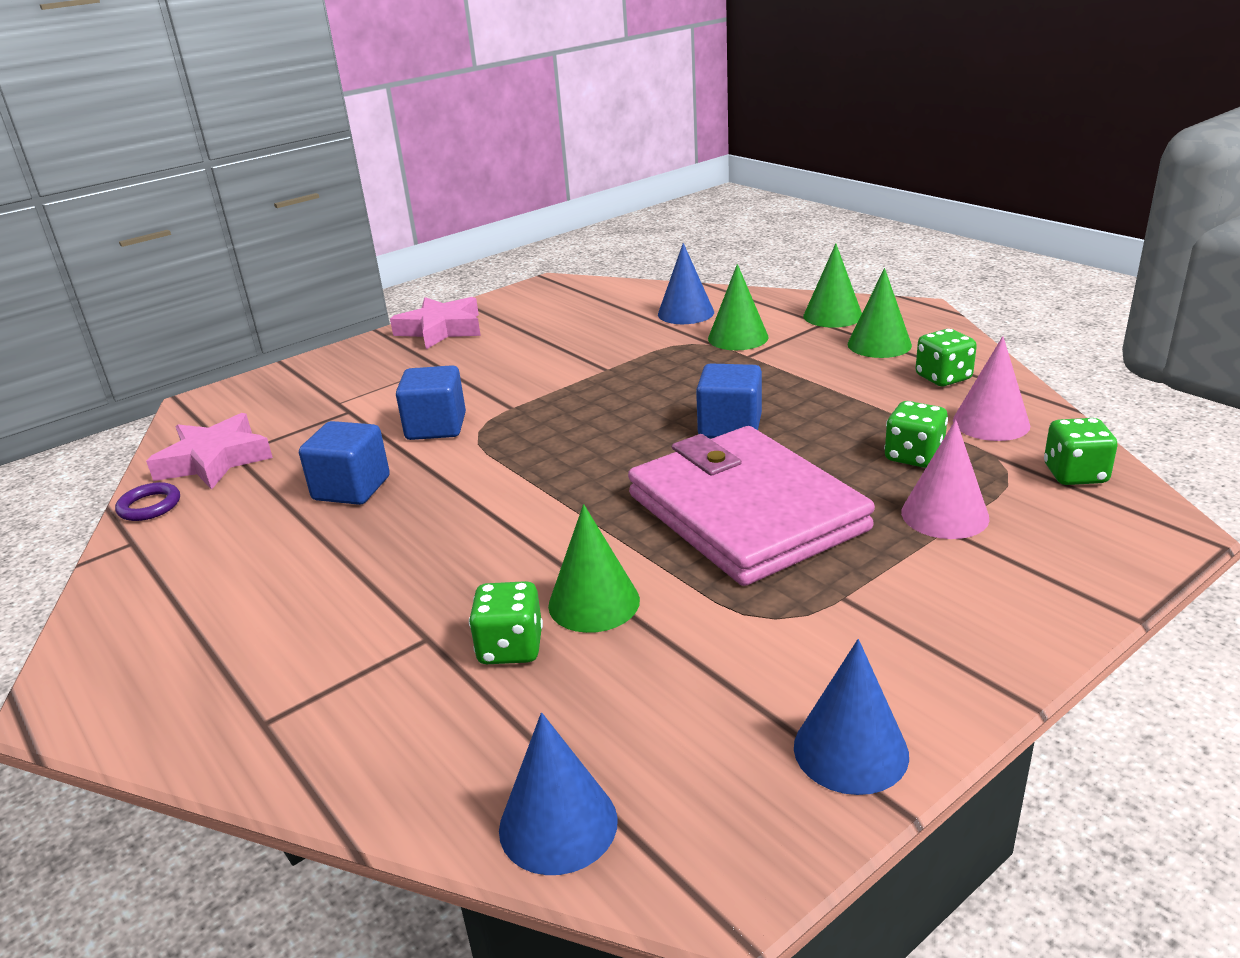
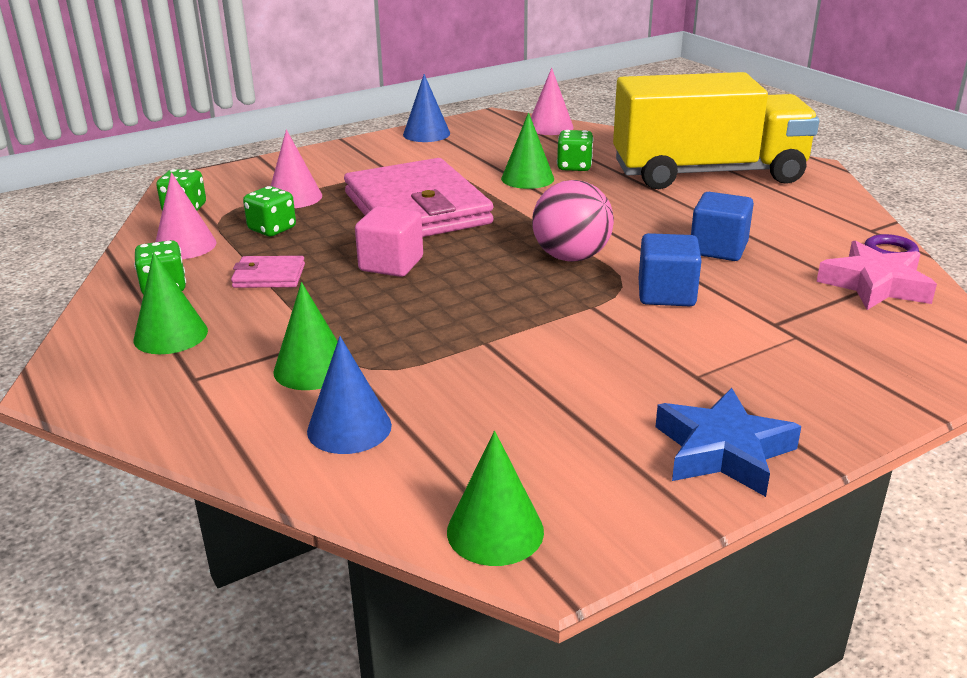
camera: 175 degrees left, 0 degrees up
(273, 653) = (708, 173): none -> yellow truck
(441, 329) = (723, 451): pink star -> blue star
(528, 458) = (571, 257): none -> pink ball
(558, 824) = (550, 127): blue cone -> pink cone
(730, 427) = (391, 264): blue cube -> pink cube
(832, 316) = (168, 389): green cone -> green cone (495, 531)
(850, 400) = (269, 276): none -> pink wallet

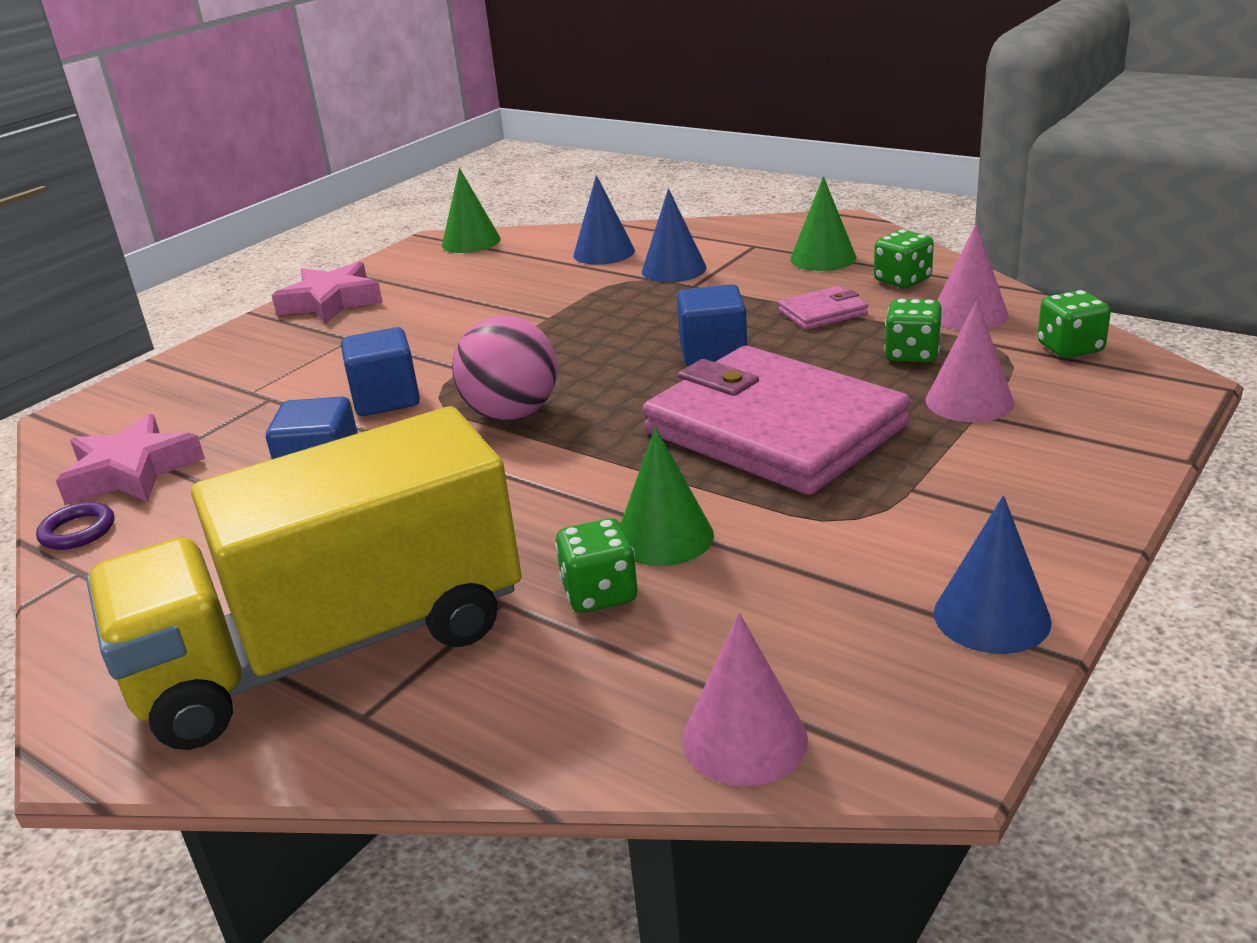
camera: 160 degrees right, 0 degrees up
(312, 368) = (674, 269): green cone -> blue cone
(391, 264) = (713, 354): pink cube -> blue cube
(723, 451) = (331, 302): blue star -> pink star

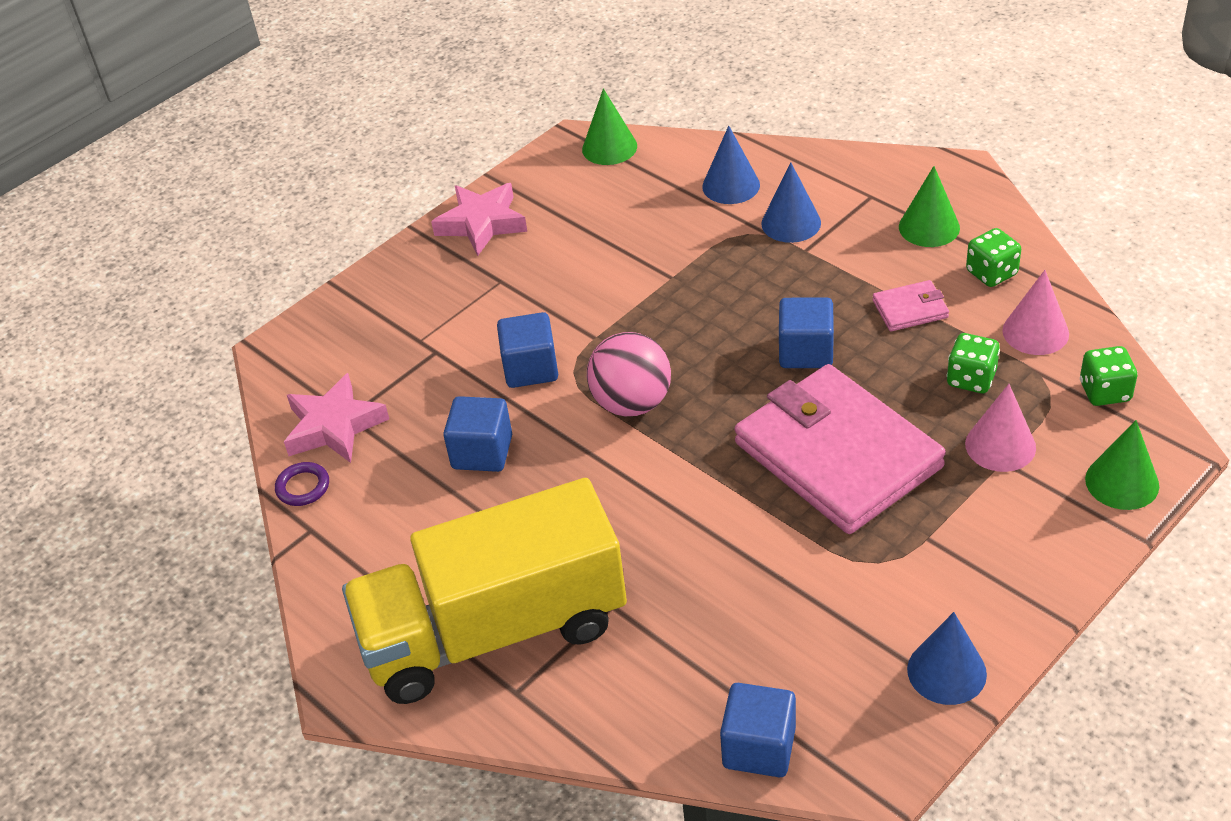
camera: 10 degrees right, 15 degrees up
(599, 593) = (681, 609): green dice -> none
(664, 537) = (734, 560): green cone -> green cone (1122, 482)
(744, 739) = (759, 747): pink cone -> blue cube

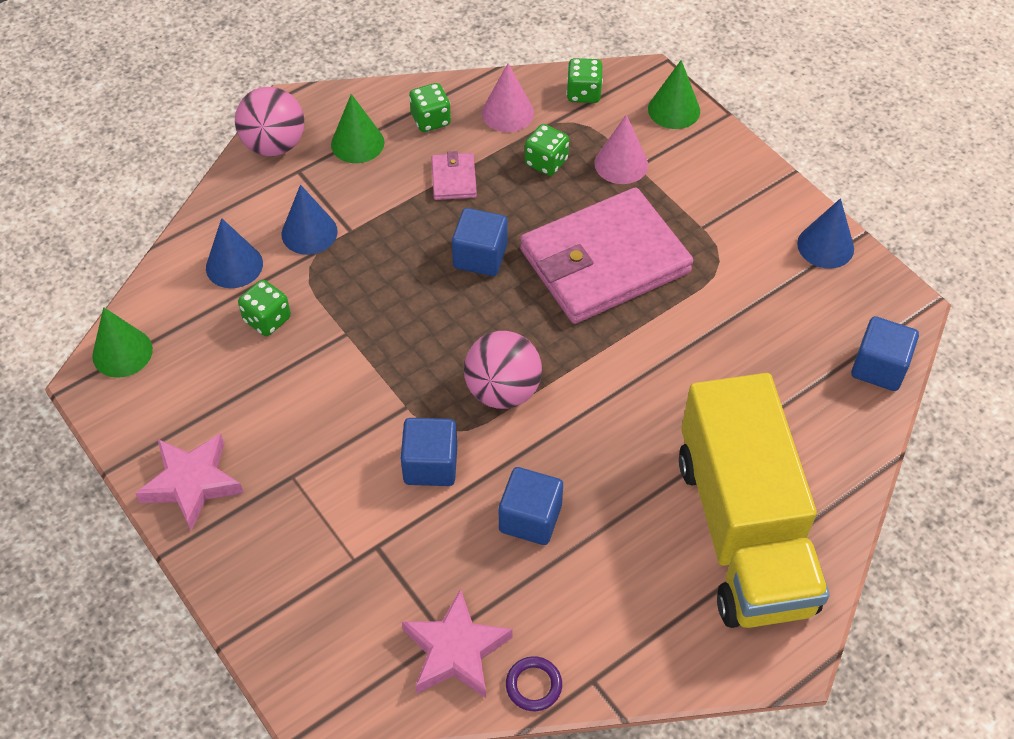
camera: 85 degrees left, 10 degrees up
(672, 222) = (267, 319): none -> green dice
(898, 172) = (274, 145): none -> pink ball

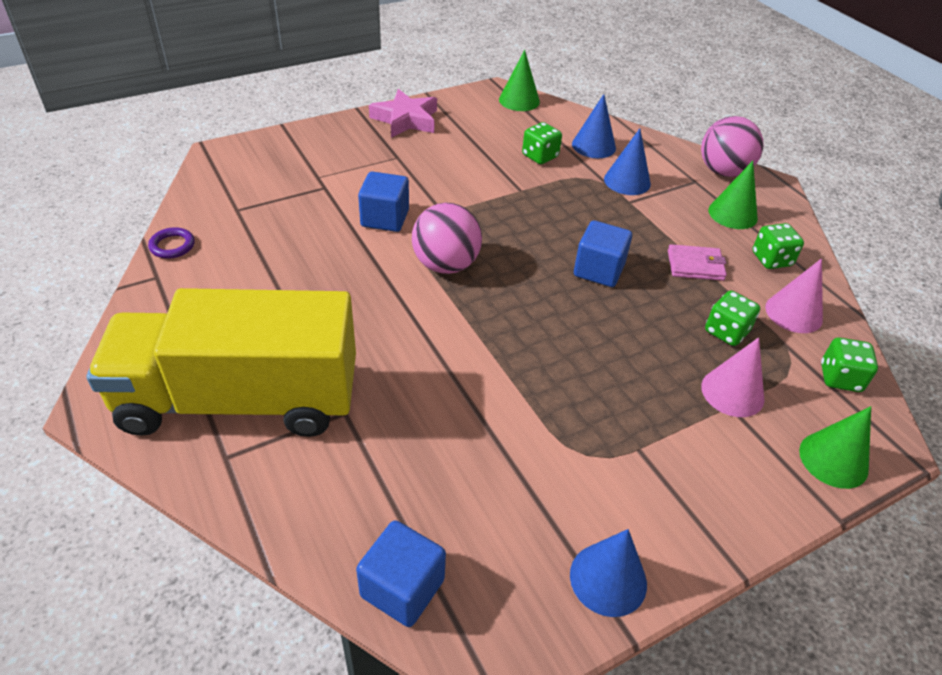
camera: 95 degrees right, 10 degrees down
(456, 650) = (222, 213): pink star -> none
(530, 518) = (315, 263): blue cube -> none
(605, 261) = (590, 355): pink wallet -> none

